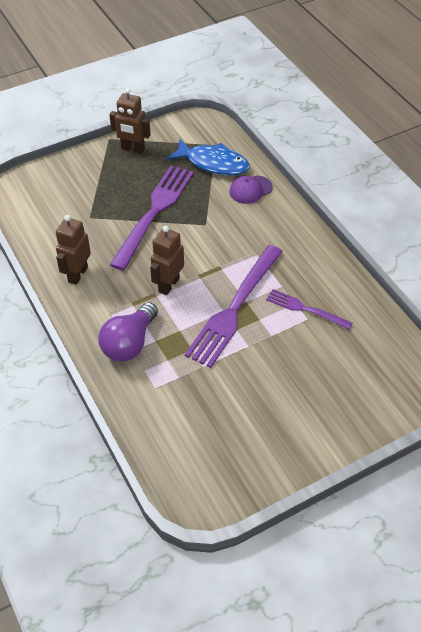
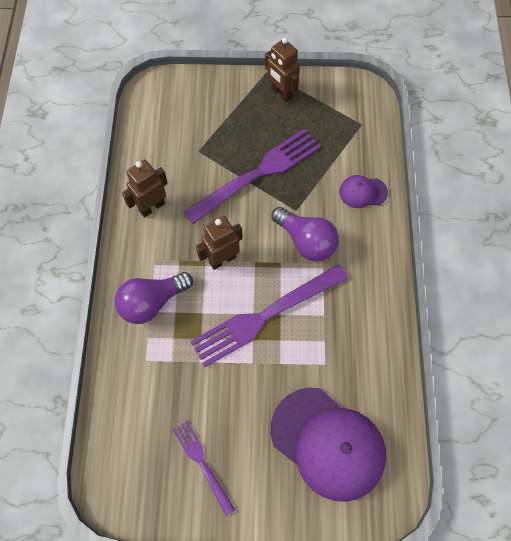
camera: 30 degrees right, 15 degrees up
(213, 163) = (346, 145): blue fish -> none
(229, 242) = (306, 241): none -> purple light bulb
(305, 309) = (329, 352): purple fork -> purple fork (202, 463)
(350, 371) = (328, 443): none -> purple cap

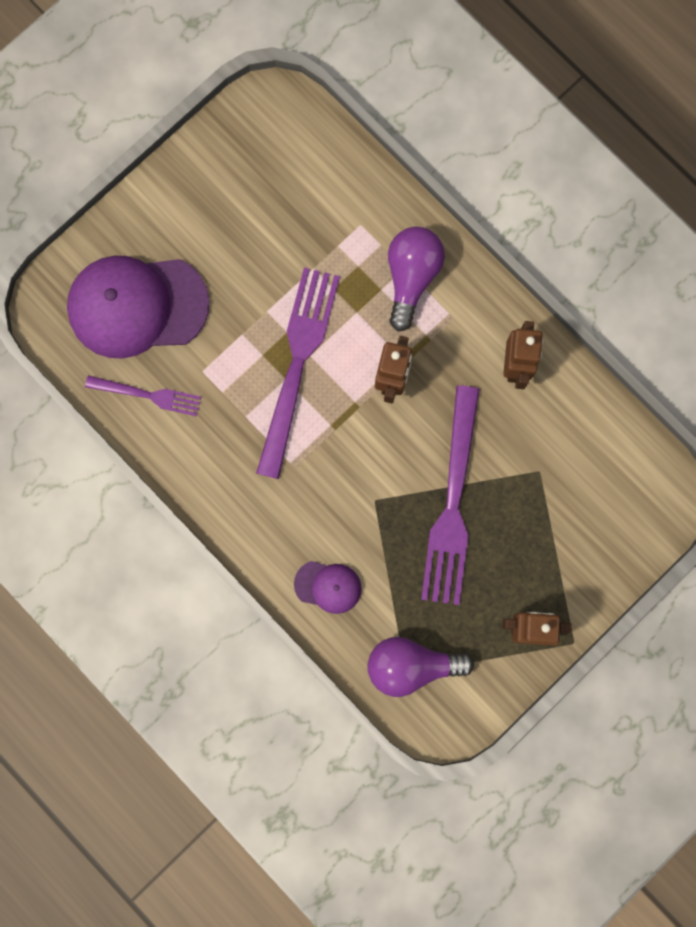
camera: 135 degrees right, 15 degrees up
(202, 463) = (226, 192): purple fork -> purple fork (149, 395)
(306, 241) = (332, 475): purple light bulb -> purple light bulb (411, 665)
(363, 192) = (328, 586): purple cap -> purple cap turned 60 degrees clockwise

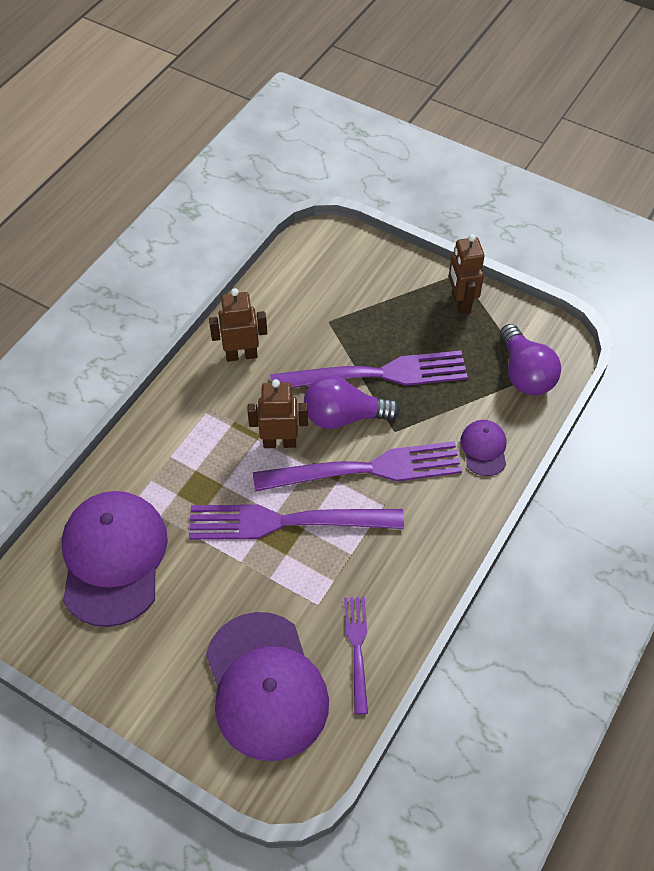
camera: 105 degrees left, 25 degrees down
(302, 196) = (113, 558): none -> purple cap
(336, 459) = (367, 469): none -> purple fork
(411, 277) = (178, 448): purple light bulb -> purple light bulb (344, 416)

